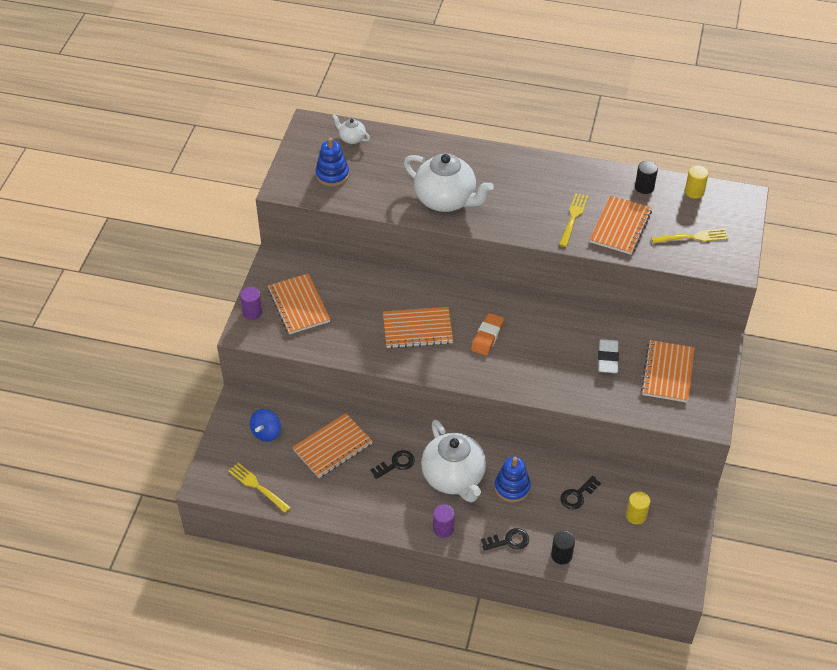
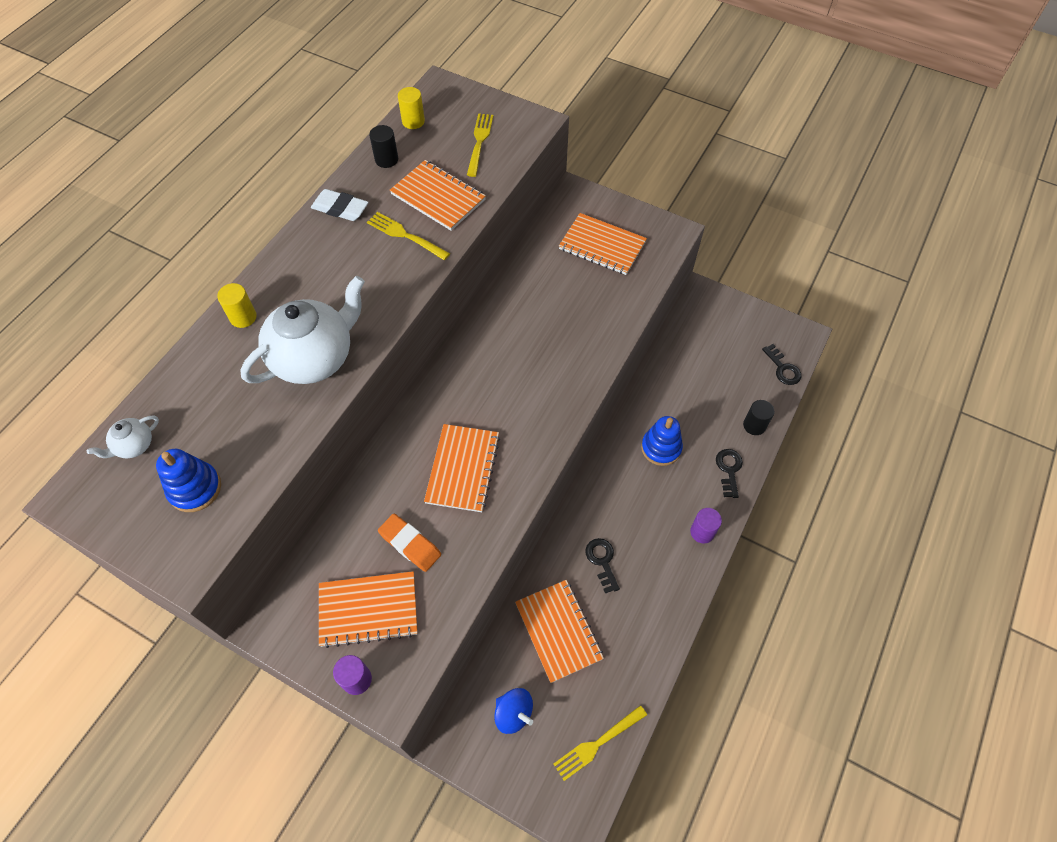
camera: 75 degrees left, 10 degrees up
(454, 478) = (635, 503): white teapot -> none
(487, 337) = (500, 396): orange eraser -> orange eraser (410, 544)
(577, 495) = (683, 390): black key -> black key (783, 368)
(607, 359) = (568, 290): white eraser -> white eraser (340, 209)
(636, 516) = (718, 347): yellow cylinder -> yellow cylinder (243, 317)

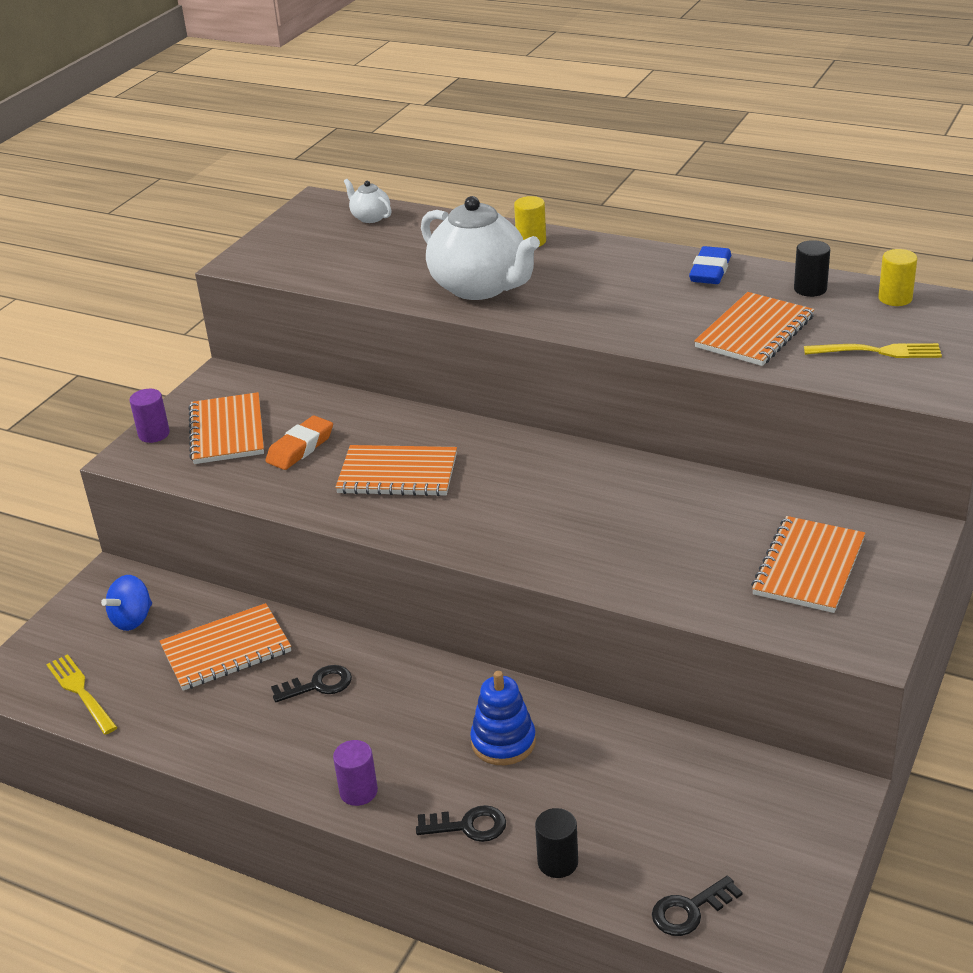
camera: 90 degrees right, 25 degrees down
(195, 488) = (321, 252): blue stacking toy -> none
(340, 209) = (710, 271): white eraser -> blue eraser
(405, 235) = (678, 317): yellow fork -> none

